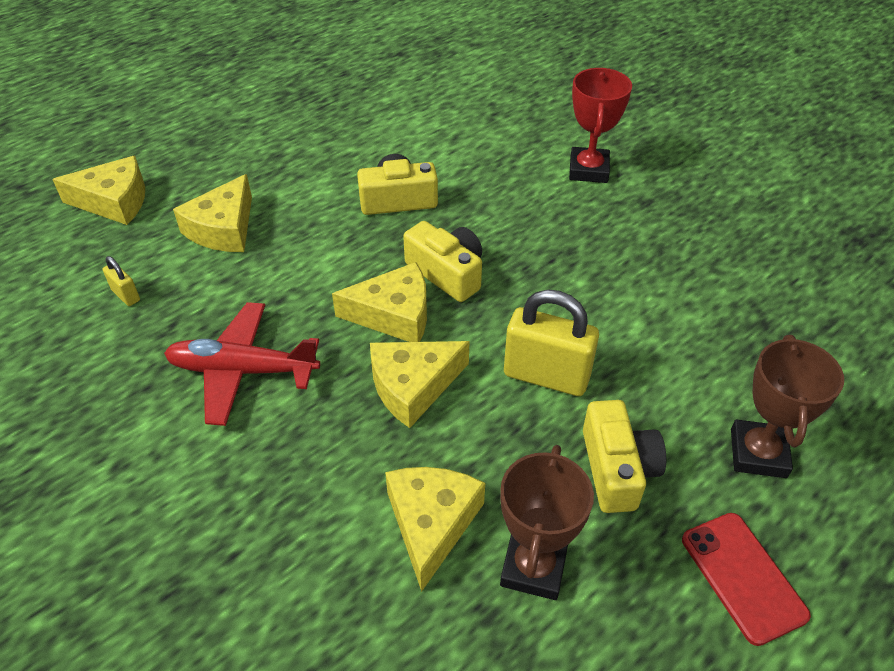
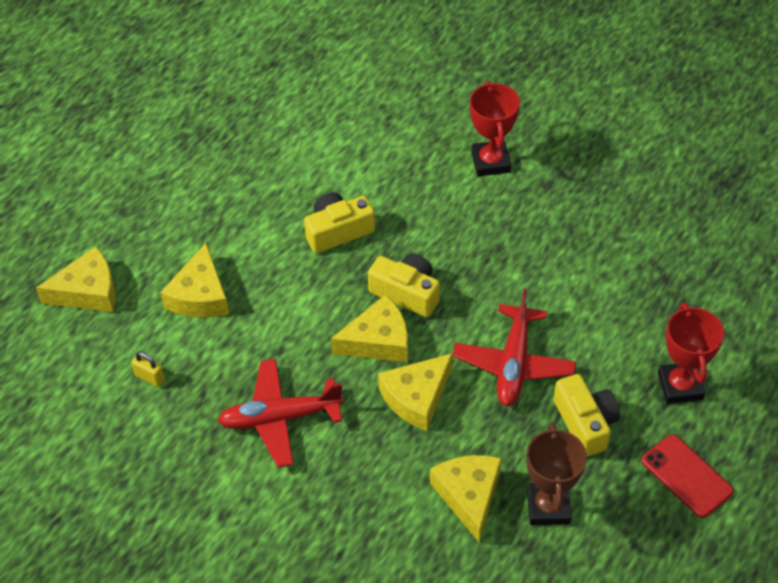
camera: 15 degrees left, 5 degrees up
(546, 376) = (514, 364): yellow padlock -> red plane
(758, 453) = (680, 386): brown trophy -> red trophy

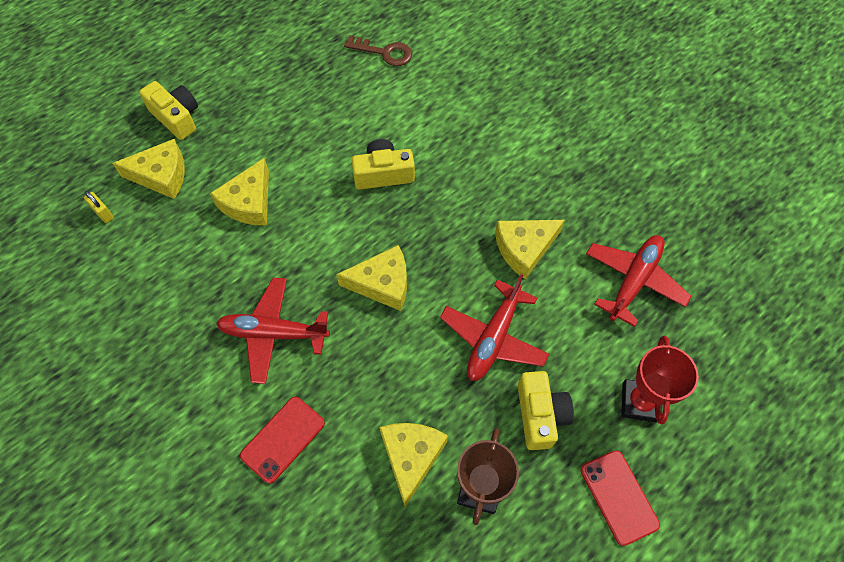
camera: 15 degrees right, 10 degrees up
(150, 377) = (181, 266): yellow padlock -> yellow padlock (103, 213)
(291, 103) = (384, 52): none -> brown key
(330, 514) = (283, 439): none -> red phone
(406, 293) = (422, 245): yellow camera -> yellow camera (176, 117)
(416, 397) = (397, 347): yellow cheese -> yellow cheese (524, 249)
(490, 162) = (534, 143): red trophy -> none
(638, 274) = (633, 281): none -> red plane

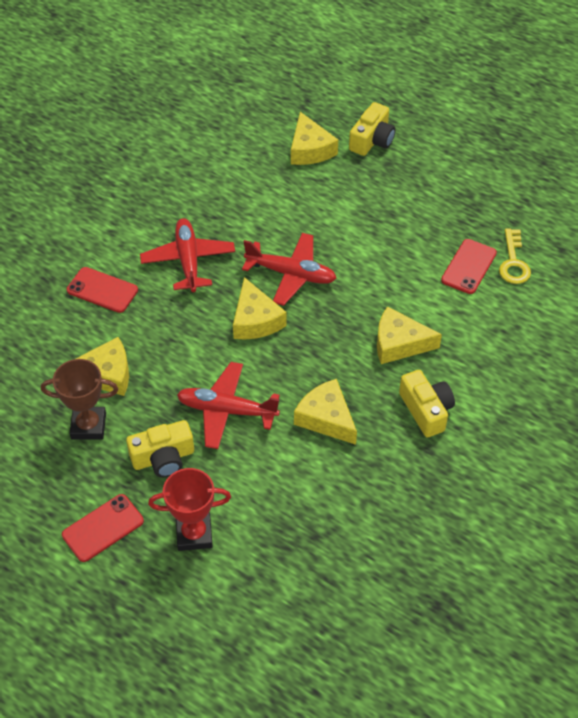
camera: 75 degrees right, 10 degrees down
(103, 213) = (261, 127): yellow padlock -> none
(249, 202) = (304, 211): yellow cheese -> yellow cheese (399, 343)
(377, 86) = (468, 267): none -> red phone
(383, 174) = (369, 294): yellow camera -> yellow camera (426, 410)
(384, 52) = (513, 262): brown key -> yellow key
(633, 281) = (320, 514): red plane -> red plane (291, 274)

